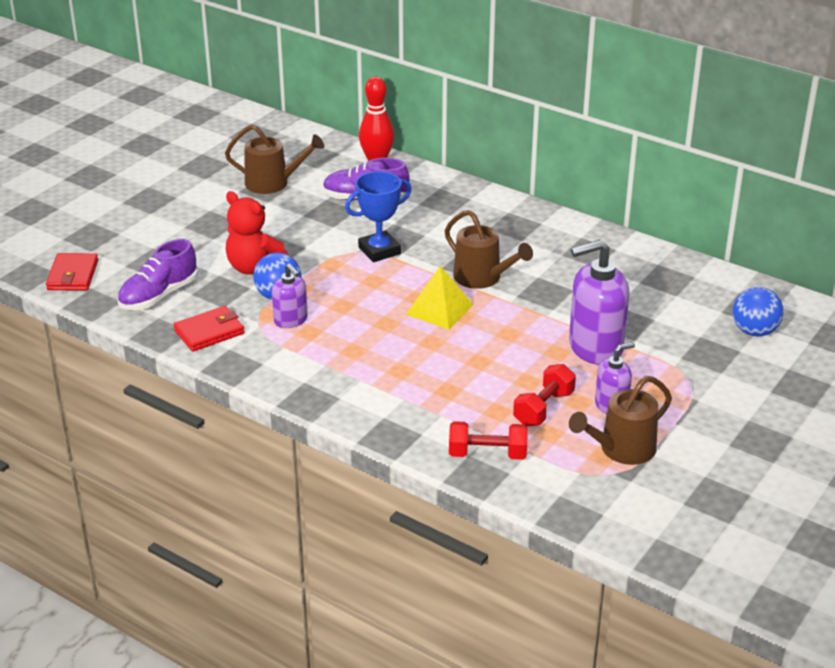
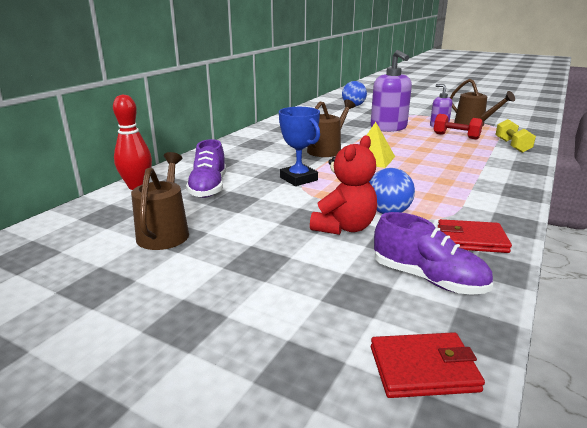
camera: 95 degrees left, 10 degrees down
(209, 332) = (471, 239): red wallet -> red wallet turned 45 degrees counterclockwise
(291, 320) = (422, 204): purple soap dispenser -> none
(487, 454) = (512, 146): red dumbbell -> yellow dumbbell

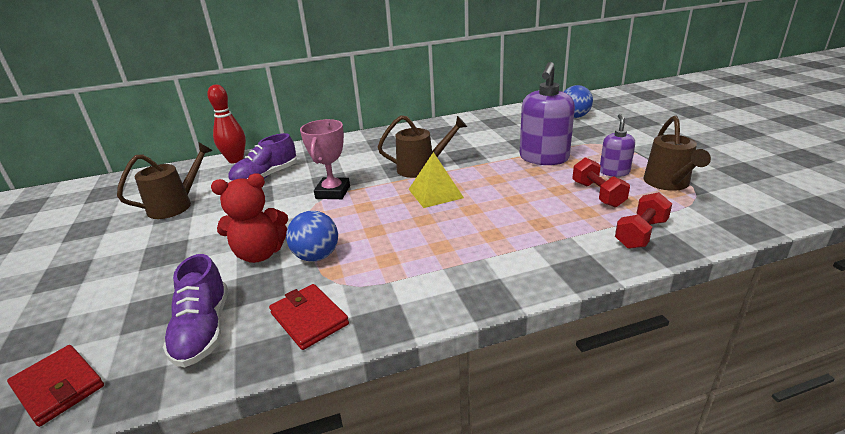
camera: 45 degrees right, 5 degrees up
(298, 179) = (333, 192): blue trophy -> pink trophy
(512, 146) = (641, 234): yellow dumbbell -> red dumbbell

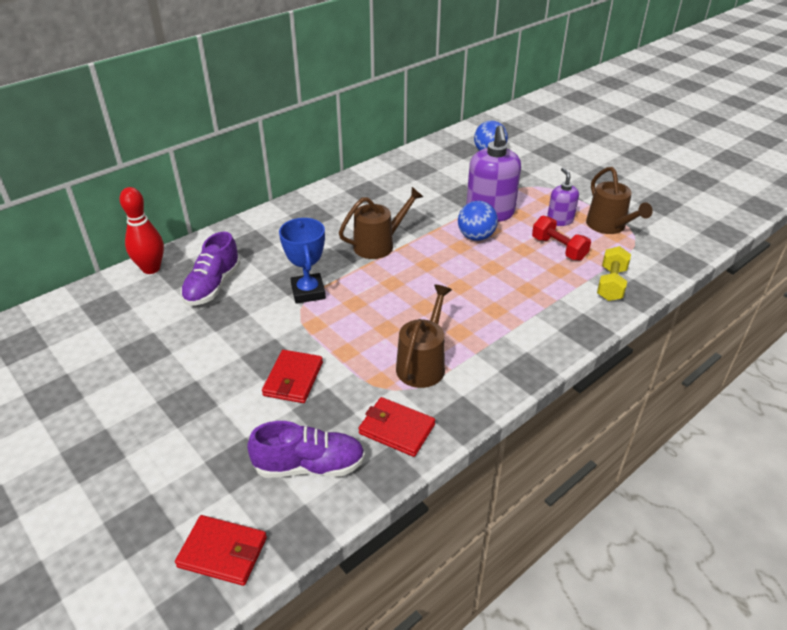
camera: 25 degrees left, 10 degrees up
(176, 205) = (137, 343): brown watering can -> brown watering can (423, 364)
(203, 330) = (309, 466): purple shoe -> purple shoe turned 60 degrees counterclockwise
(260, 254) = (293, 379): red teddy bear -> red wallet
(316, 256) = (352, 368): blue ball -> blue ball (476, 237)
(333, 192) = (308, 292): pink trophy -> blue trophy
(435, 193) = (414, 274): yellow pyramid -> none
(641, 234) = (611, 284): red dumbbell -> yellow dumbbell

